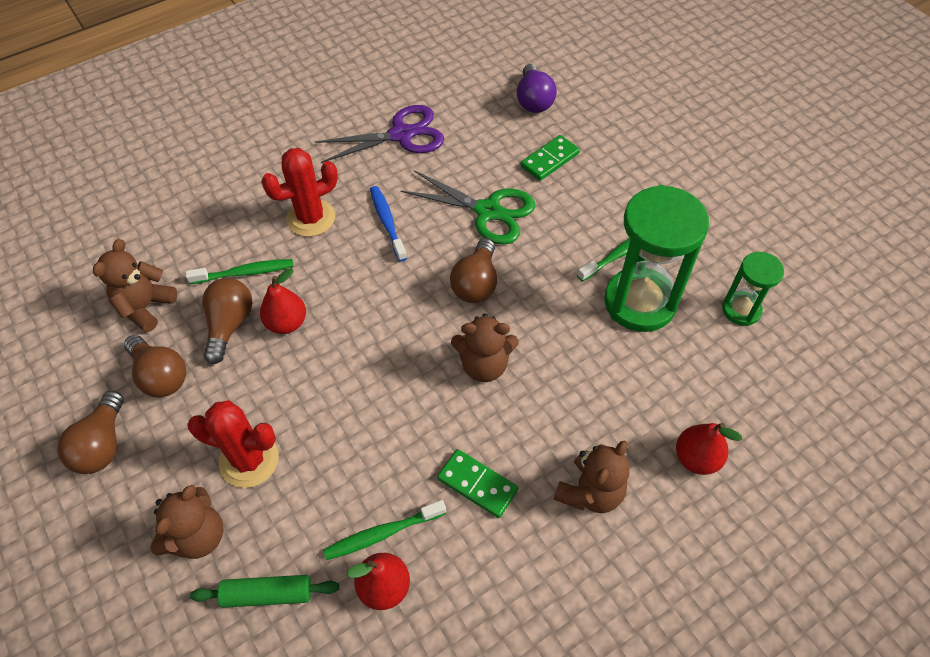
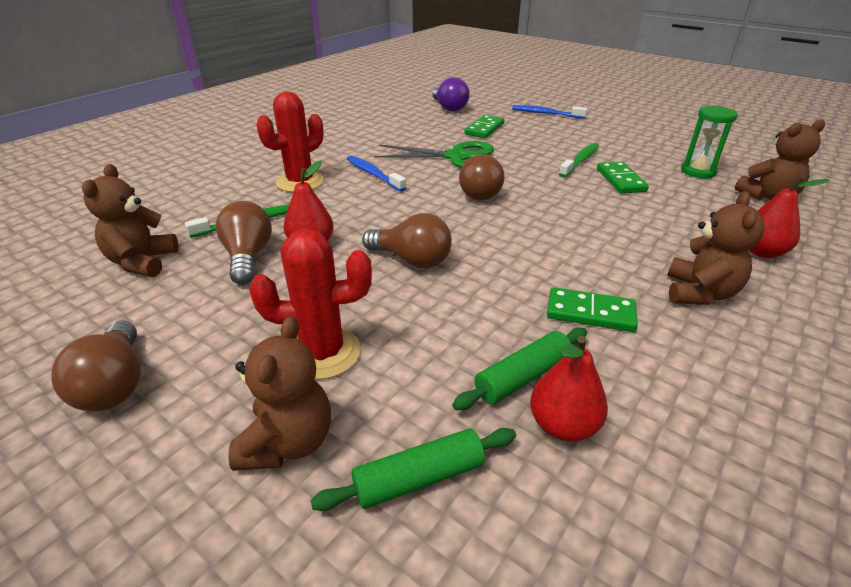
camera: 20 degrees left, 20 degrees down
(160, 375) = (178, 308): brown light bulb -> brown light bulb (411, 260)
(382, 533) = (523, 377): green toothbrush -> green rolling pin
(402, 135) = (356, 133): purple scissors -> none
(484, 365) = (526, 235): brown teddy bear -> brown teddy bear (767, 197)
(640, 302) = (620, 180): green hourglass -> green domino
(644, 141) = (546, 113): none -> blue toothbrush

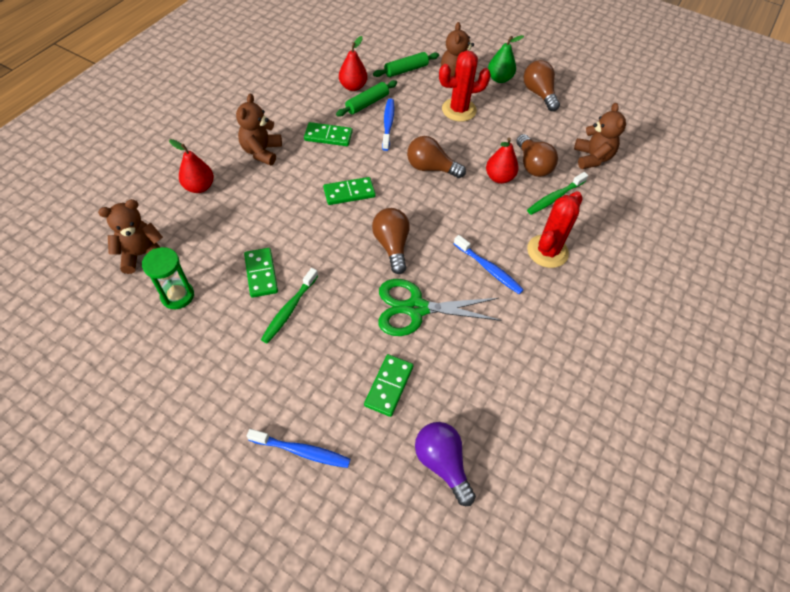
camera: 170 degrees right, 20 degrees up
(175, 433) = (499, 79): none -> green pear
(477, 330) = (388, 124): none -> blue toothbrush
(537, 237) = (349, 193): none -> green domino

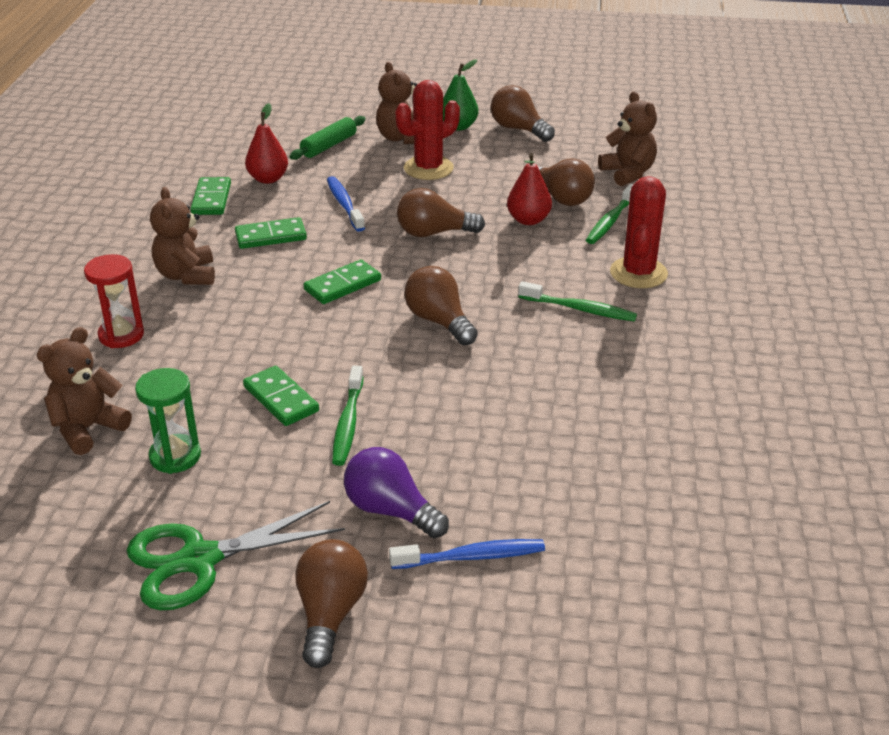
camera: 20 degrees left, 20 degrees down
(195, 459) = (330, 614): none -> brown light bulb
(199, 187) = (121, 335): red pear -> red hourglass
(367, 103) = (300, 191): green rolling pin -> none
(389, 386) = (537, 457): green domino -> green domino (211, 199)
(415, 309) = (516, 373): green scissors -> green scissors (199, 560)
(442, 463) = (659, 508): purple light bulb -> purple light bulb (391, 511)
(489, 269) = (580, 309): blue toothbrush -> green toothbrush

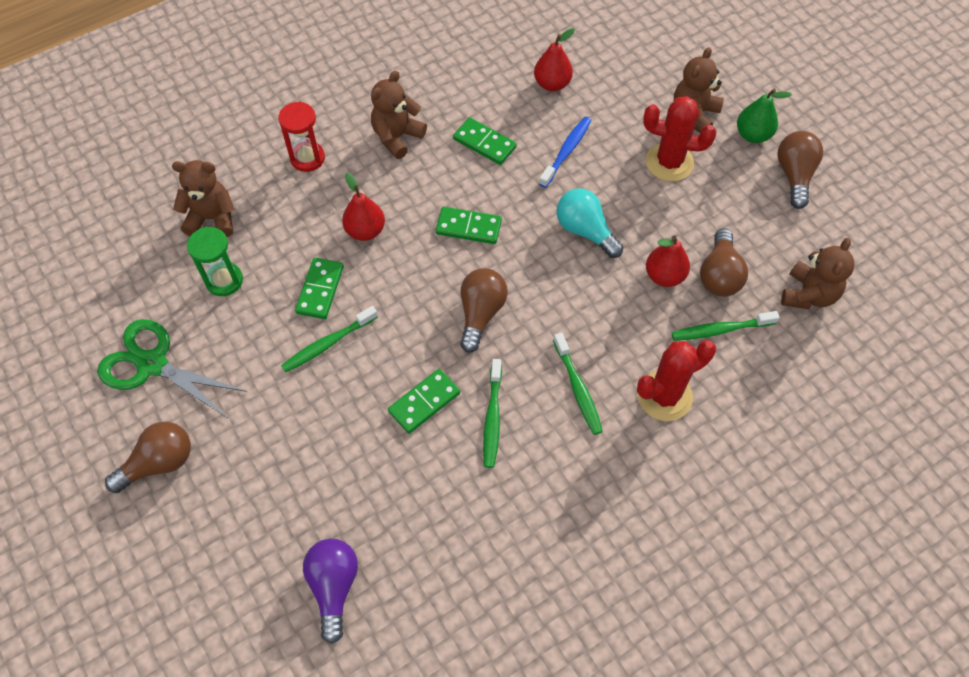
camera: 50 degrees right, 25 degrees up
(211, 199) = (494, 75): green domino -> green domino (424, 402)
(257, 341) = (365, 231): none -> red pear
(329, 146) = (633, 81): green rolling pin -> none
(391, 511) = (267, 429): purple light bulb -> purple light bulb (334, 586)
(434, 233) = (585, 231): brown light bulb -> turquoise light bulb
(472, 557) = (261, 503): blue toothbrush -> none
(553, 366) = (492, 418): none -> green toothbrush

